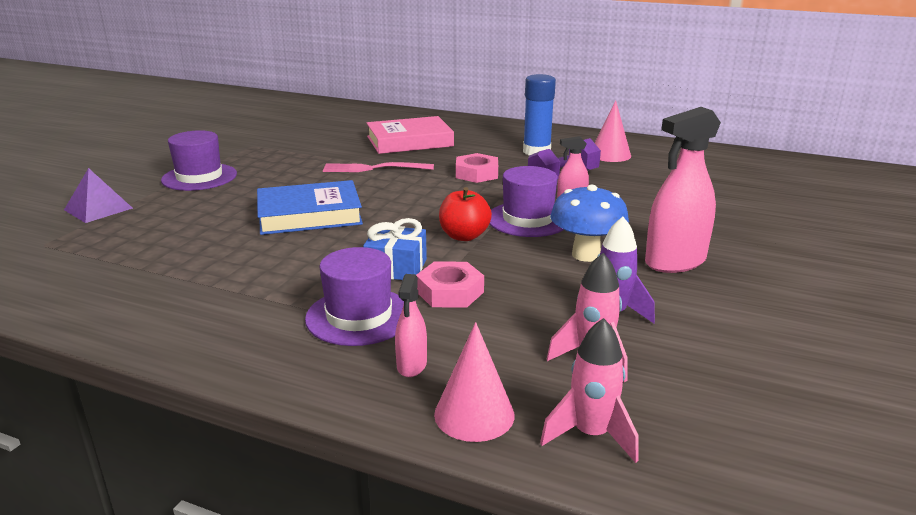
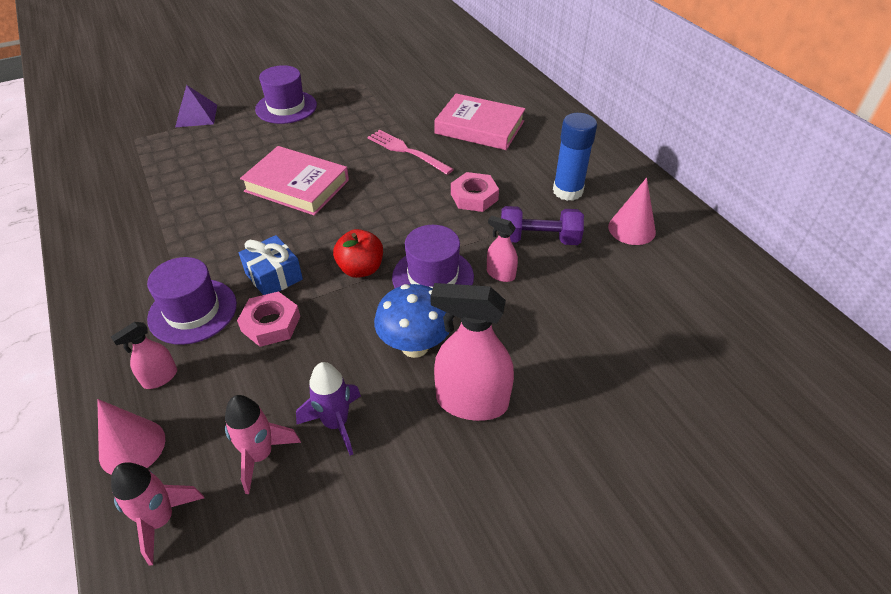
camera: 40 degrees right, 20 degrees up
(309, 215) = (297, 186): blue book -> pink book

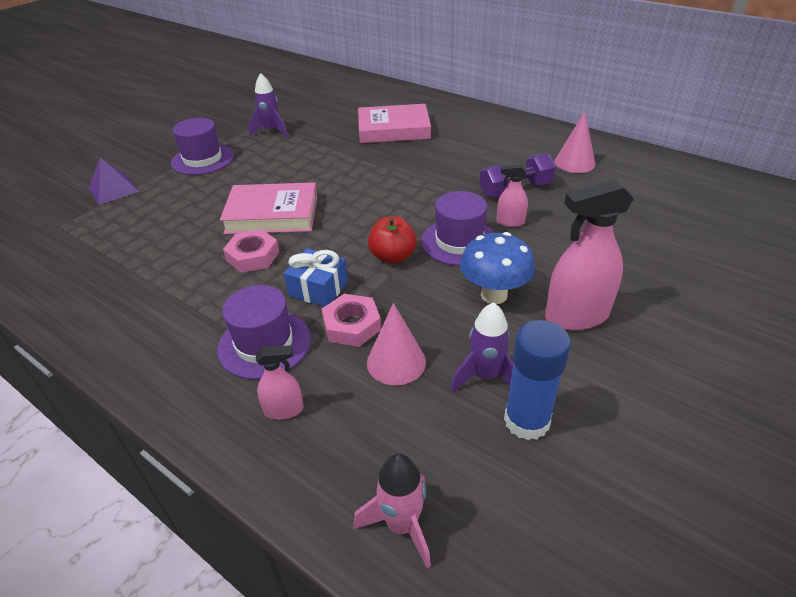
camera: 25 degrees left, 5 degrees down
(132, 447) = (312, 479): pink cone -> pink cone (396, 362)
(160, 378) = (284, 410): pink spray bottle -> pink spray bottle turned 120 degrees counterclockwise
(260, 455) = (443, 429): pink rocket -> none
(366, 94) = (271, 131): none -> purple rocket
(407, 151) = (348, 162): pink fork -> none
(474, 197) = (437, 177): pink nut -> pink nut (253, 256)
(567, 191) = (505, 152): blue glue stick -> blue glue stick (526, 421)

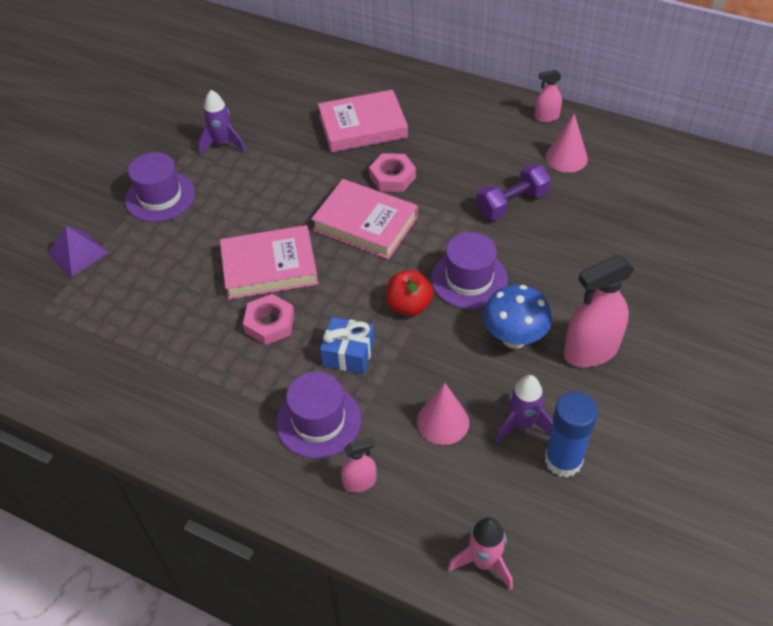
camera: 10 degrees left, 10 degrees up
(352, 325) = (392, 390): pink nut -> pink nut (392, 177)
(372, 192) = (365, 224): none -> pink book
(510, 222) = (514, 247): pink spray bottle -> pink spray bottle (546, 117)

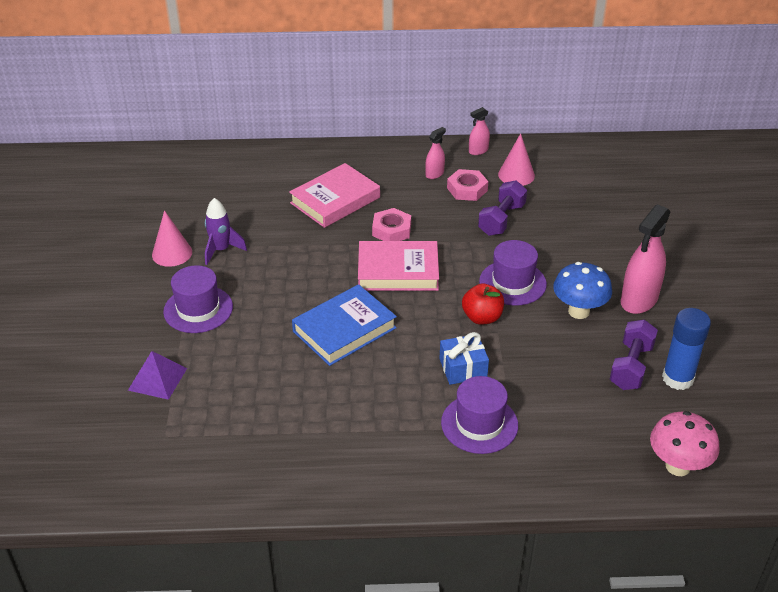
camera: 30 degrees left, 10 degrees down
(269, 267) = (344, 330): pink book -> blue book
(269, 323) = (380, 370): pink nut -> pink nut (467, 189)
(360, 482) = (546, 453): pink spray bottle -> pink spray bottle (434, 174)
(443, 422) = (573, 387): pink cone -> pink cone (172, 253)
(484, 562) = (678, 466): pink rocket -> pink mushroom
(522, 424) = (631, 366): purple rocket -> purple dumbbell

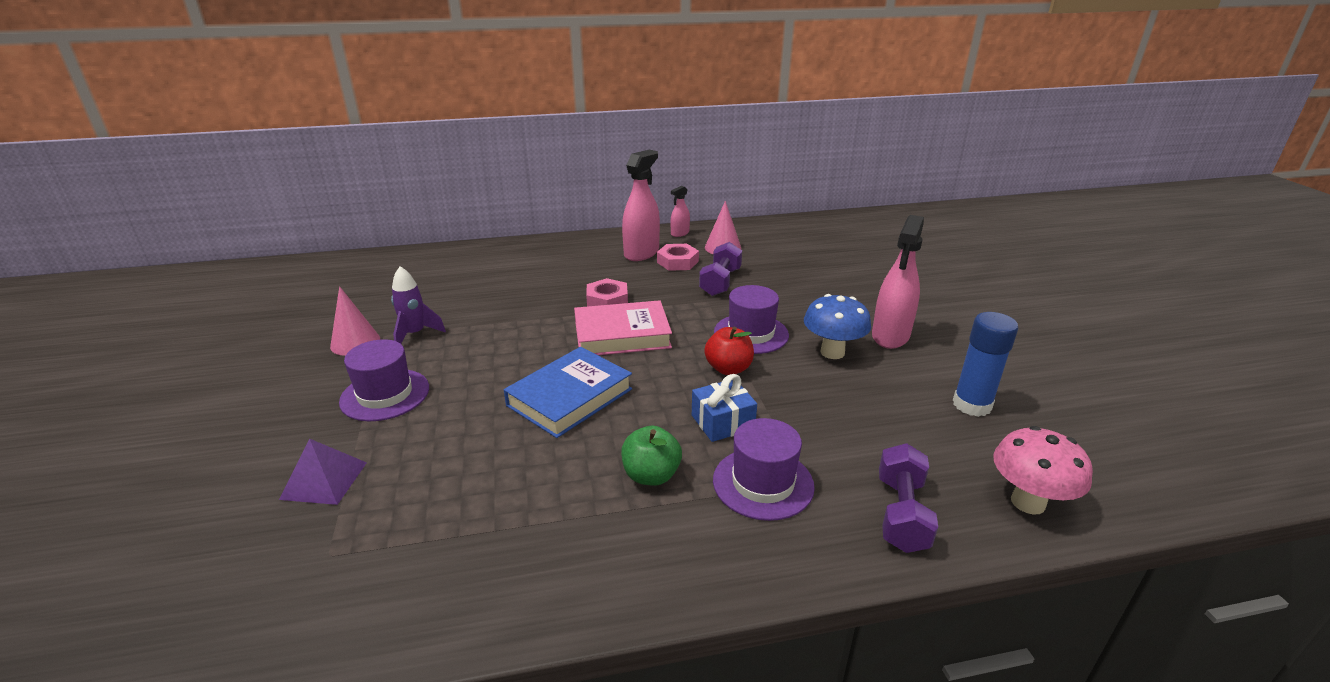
camera: 10 degrees left, 10 degrees down
(335, 200) = (542, 281): pink book -> none
(396, 406) = (651, 475): none -> green apple
(434, 174) = (641, 253): pink spray bottle -> pink spray bottle, size x1.96
(631, 366) = (914, 398): purple dumbbell -> purple dumbbell (901, 514)

